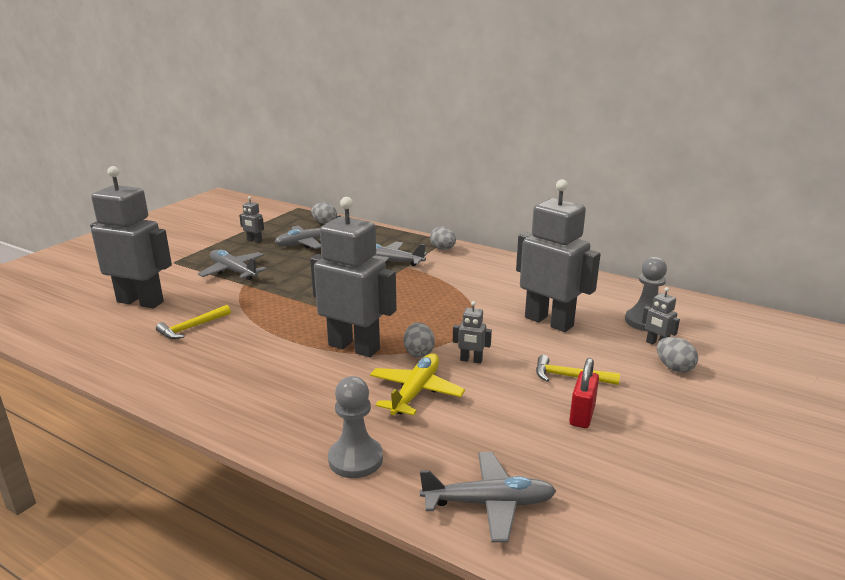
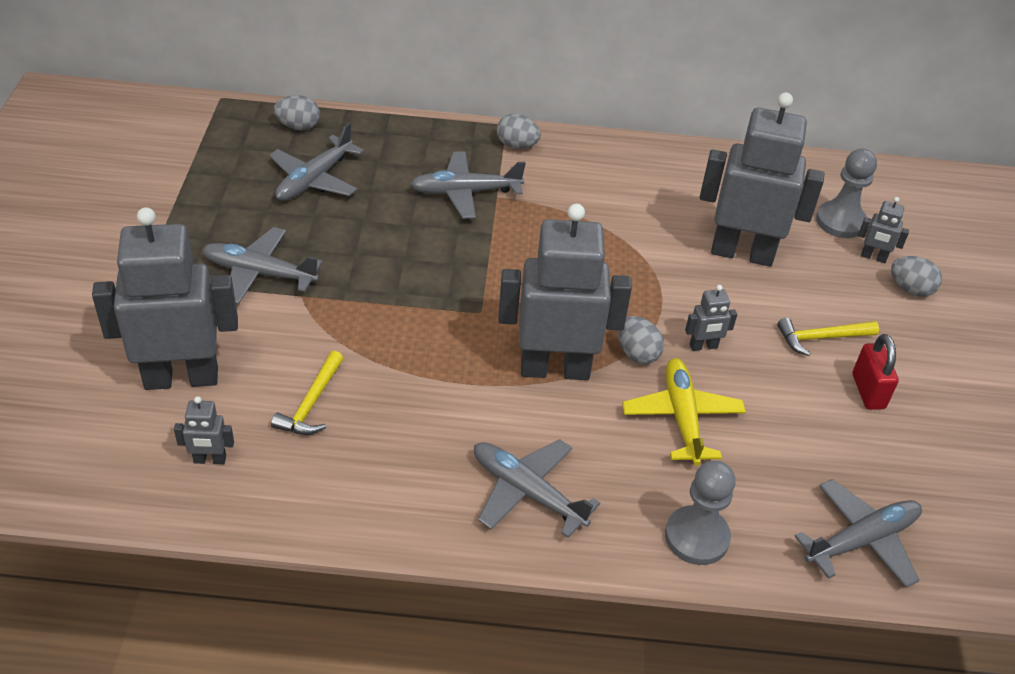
camera: 30 degrees left, 20 degrees up
(254, 241) = (226, 196): grey robot -> grey robot (210, 460)
(266, 401) = (527, 492): none -> grey plane

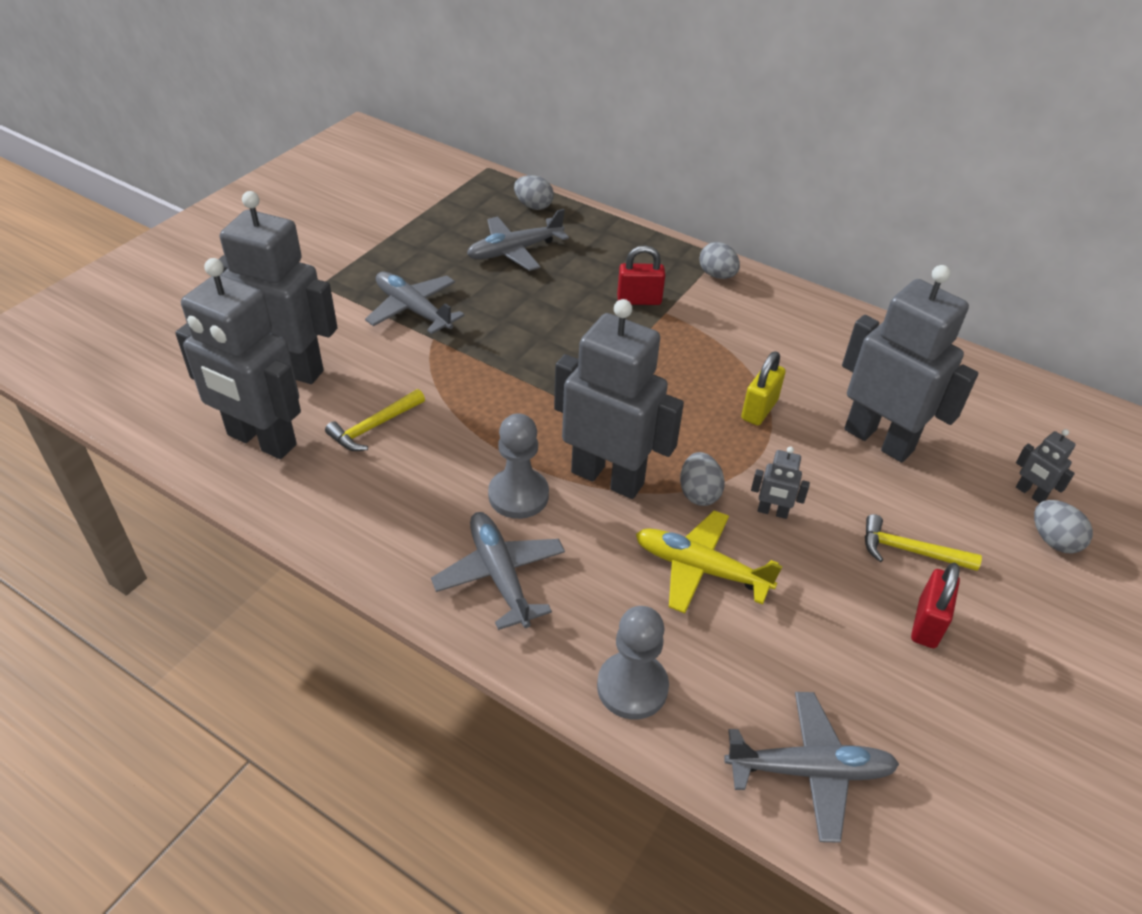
camera: 30 degrees right, 0 degrees up
(210, 460) = (261, 440): grey robot -> grey robot, size x2.45
(465, 192) = (639, 300): grey plane -> red padlock
(635, 261) = (759, 410): none -> yellow padlock
(682, 417) = (700, 569): yellow plane -> yellow plane turned 90 degrees counterclockwise
(840, 221) = (1015, 446): grey pawn -> grey pawn (518, 495)

